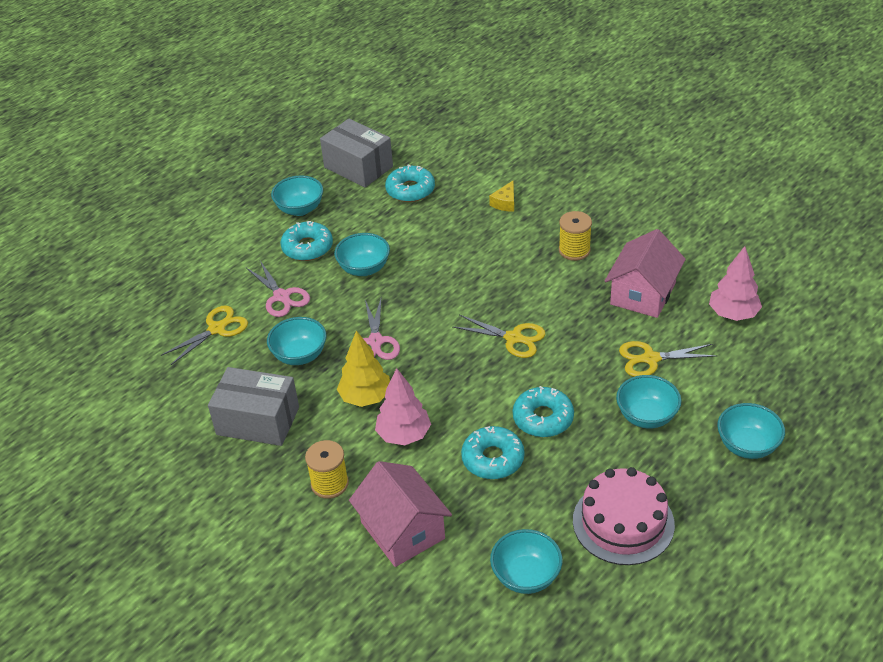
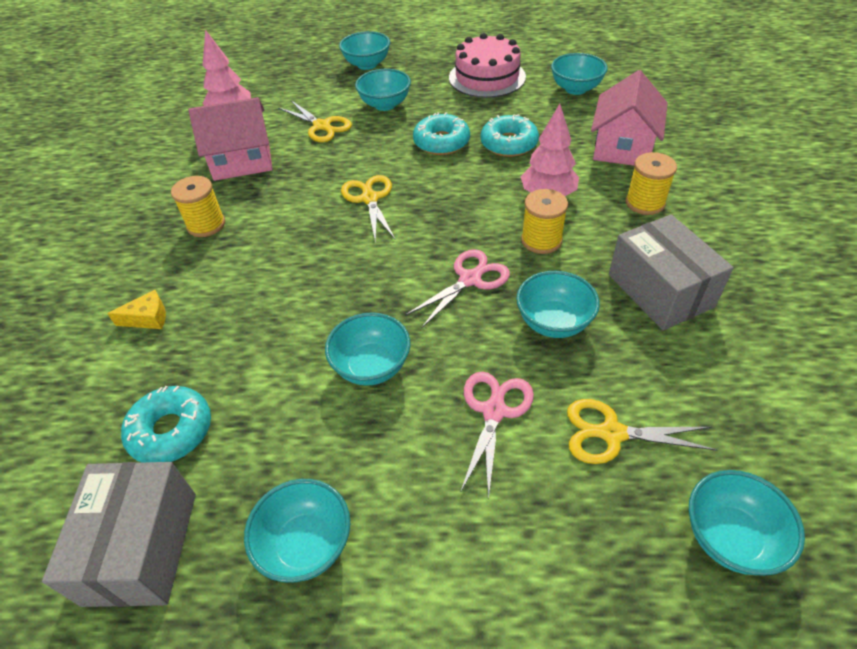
camera: 130 degrees left, 5 degrees up
(132, 330) = (730, 537): none -> turquoise bowl
(307, 247) = (383, 459): turquoise donut -> none
(366, 397) = (541, 240): yellow tree -> yellow spool

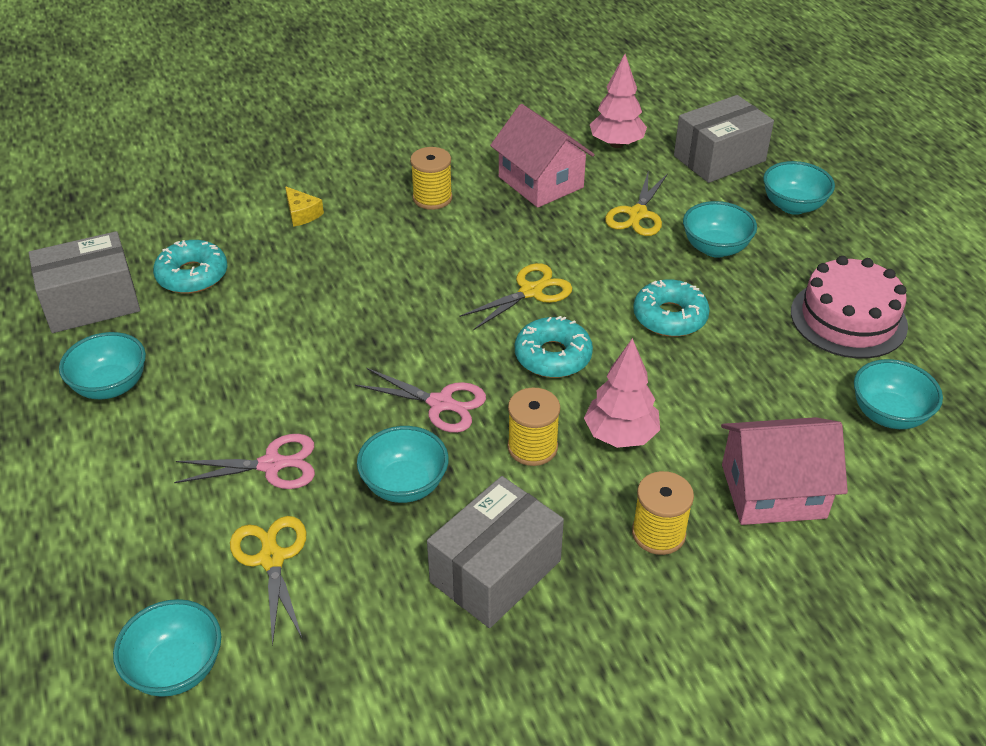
camera: 65 degrees right, 5 degrees down
(292, 77) = (719, 158): none -> grey box
(371, 366) = (296, 367): turquoise bowl -> none
(509, 144) = (705, 376): turquoise donut -> turquoise donut (553, 356)

